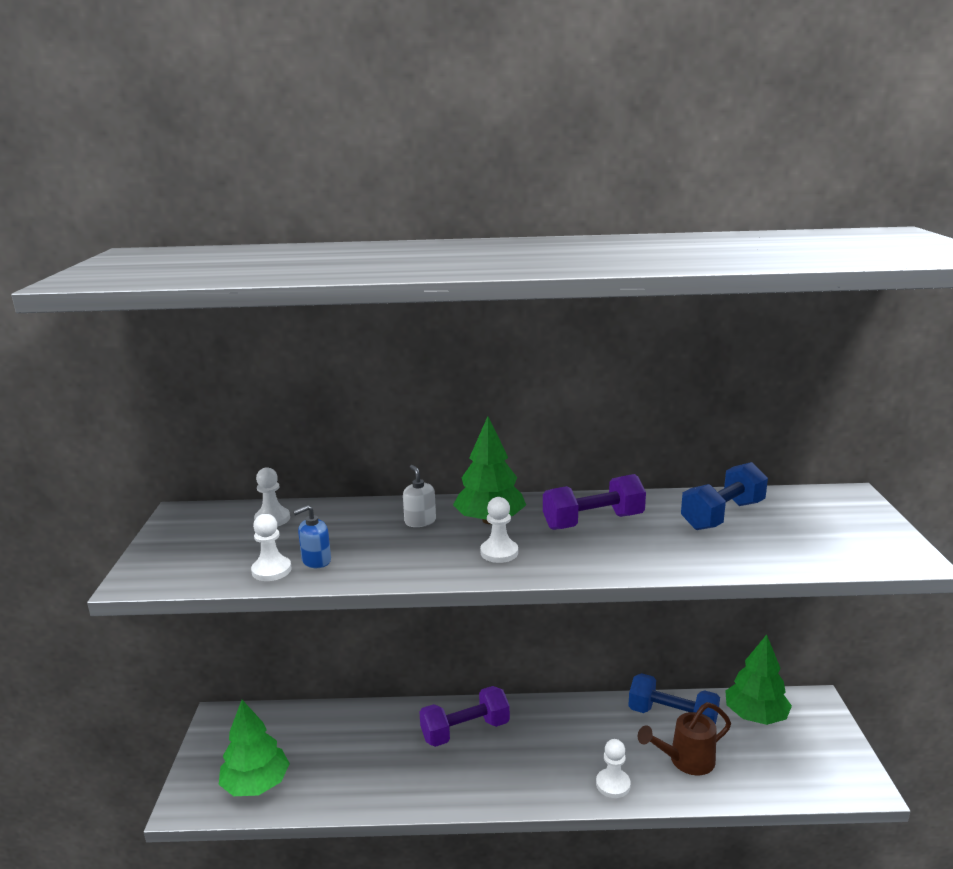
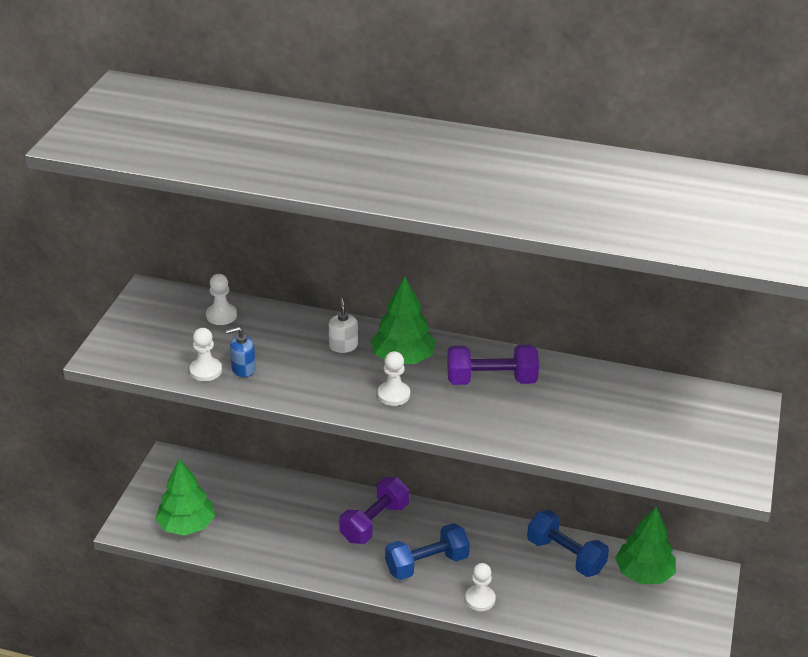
camera: 15 degrees right, 15 degrees up
(465, 731) = (374, 522): purple dumbbell -> purple dumbbell turned 45 degrees counterclockwise
(686, 761) = (555, 596): brown watering can -> none
(722, 515) = (611, 399): blue dumbbell -> blue dumbbell (426, 564)

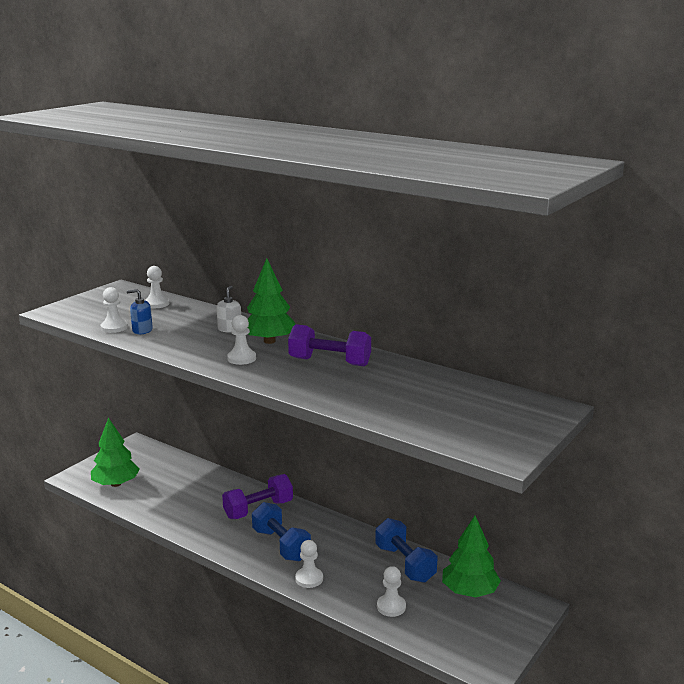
camera: 20 degrees right, 15 degrees down
(426, 564) = (281, 545): blue dumbbell -> blue dumbbell turned 60 degrees clockwise
(578, 611) = (391, 606): none -> white pawn

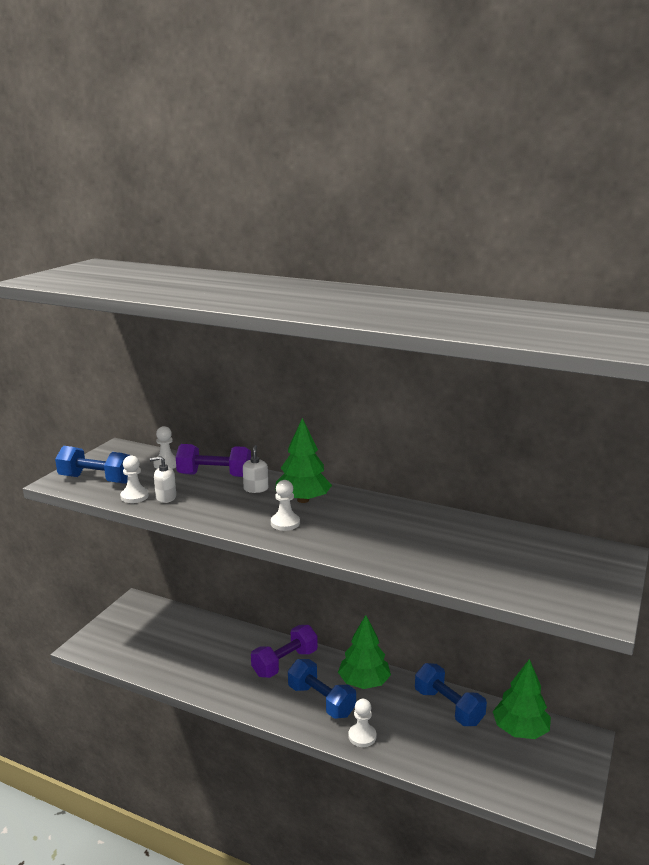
camera: 10 degrees left, 0 degrees up
(86, 312) = (96, 479): none -> blue dumbbell
(116, 484) = (129, 650): green tree -> green tree (364, 682)
(142, 330) = (166, 497): blue soap dispenser -> white soap dispenser
(329, 362) = (375, 519): purple dumbbell -> purple dumbbell (214, 475)
(391, 606) = (453, 758): white pawn -> none

